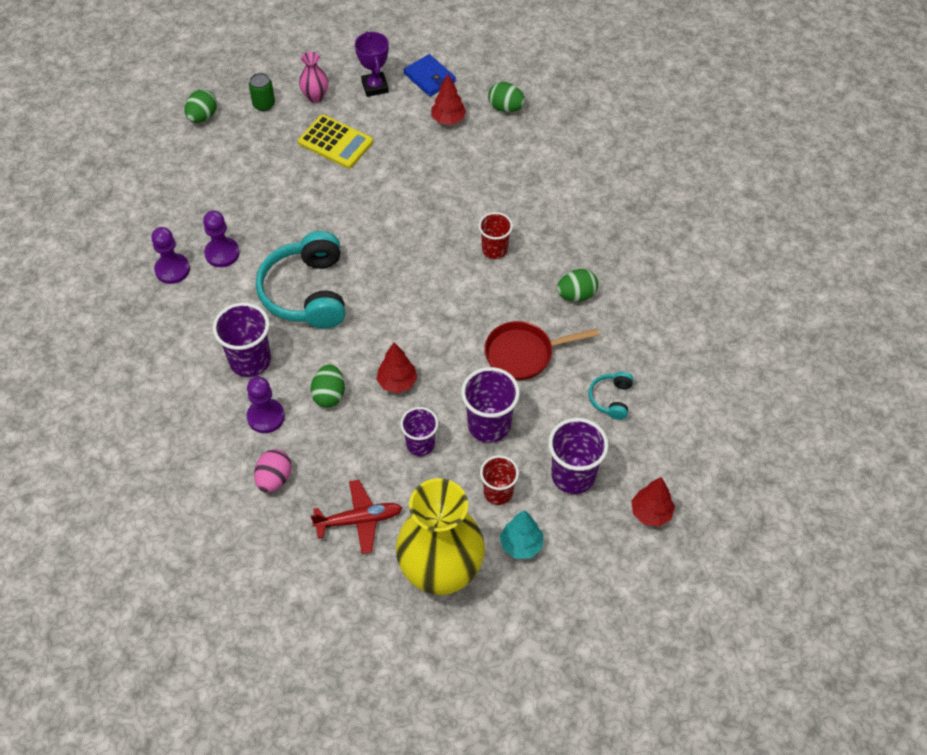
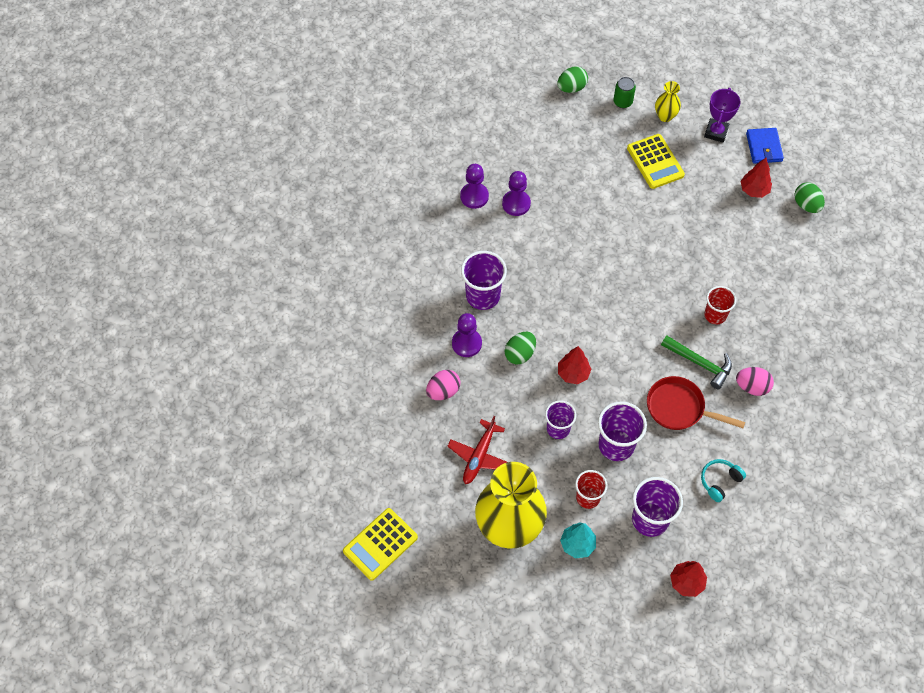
camera: 35 degrees right, 5 degrees up
(307, 292) = (555, 268): turquoise headphones -> none
(315, 97) = (665, 116): pink vase -> yellow vase
(316, 678) = (380, 544): none -> yellow calculator
(358, 520) = (479, 456): red plane -> red plane turned 90 degrees clockwise
(513, 301) = (700, 363): none -> green hammer
(576, 295) = (752, 387): green egg -> pink egg

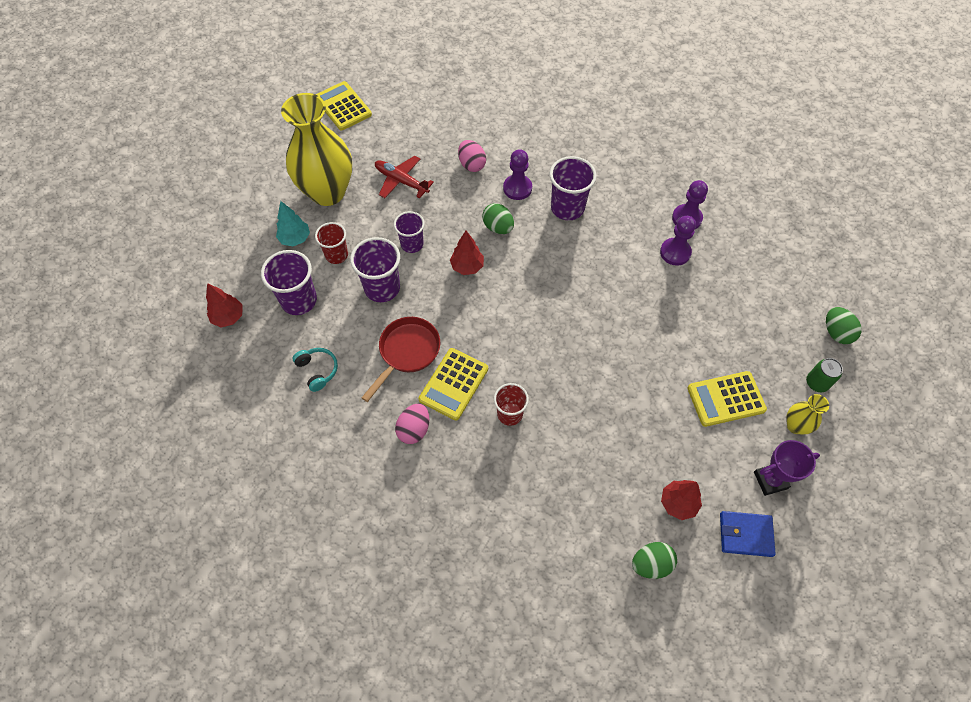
camera: 100 degrees right, 0 degrees up
(700, 363) = (453, 384): green hammer -> yellow calculator
(716, 132) = (770, 480): purple trophy -> purple trophy turned 45 degrees counterclockwise

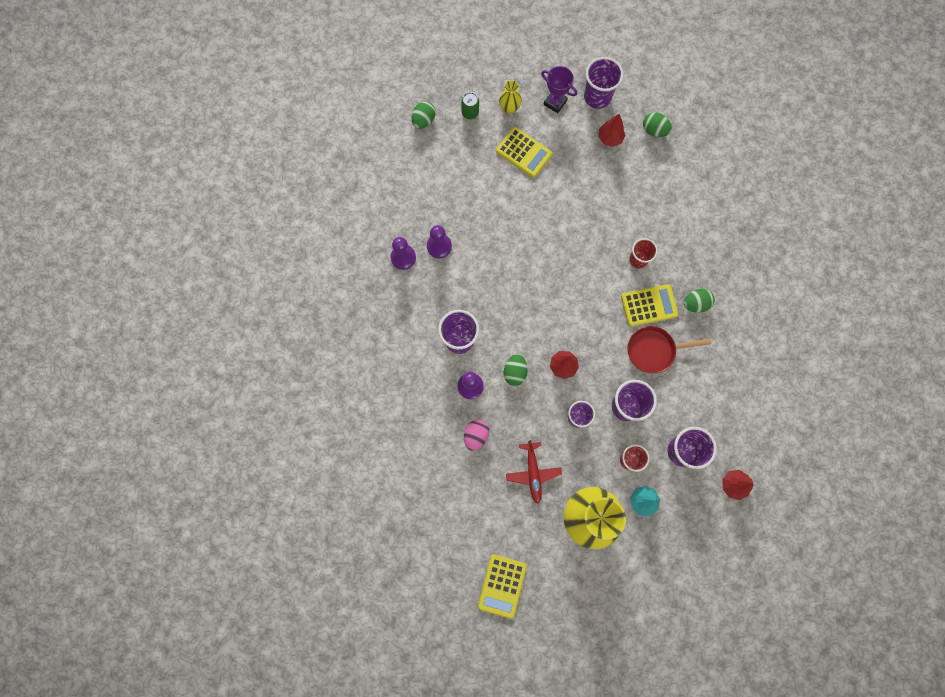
camera: 130 degrees left, 15 degrees up
(318, 370) = (713, 392): turquoise headphones -> none
(414, 429) = (695, 304): pink egg -> green egg
(745, 534) = (597, 97): blue wallet -> purple cup

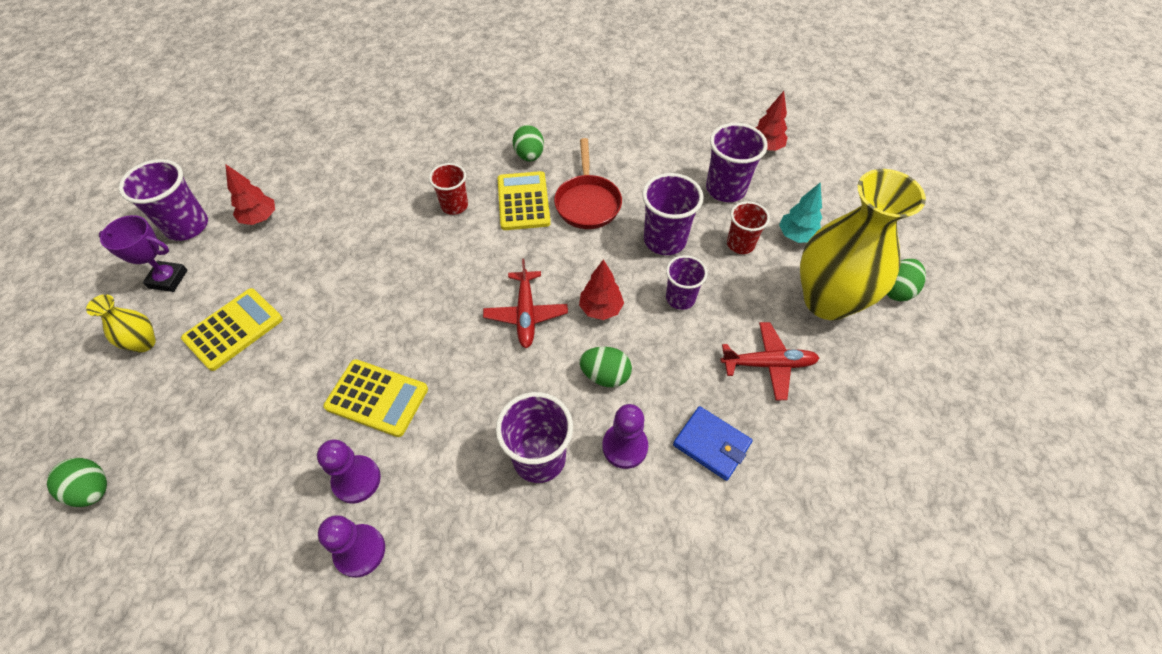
camera: 85 degrees left, 20 degrees down
(470, 112) = (120, 405): green can -> none
(476, 436) = (711, 444): pink egg -> blue wallet
(502, 586) = (955, 425): yellow calculator -> yellow calculator (377, 398)
(554, 320) = (526, 314): none -> red plane
(555, 102) = (168, 279): purple trophy -> purple trophy turned 60 degrees clockwise
(654, 130) = (271, 170): green egg -> green egg (896, 290)

